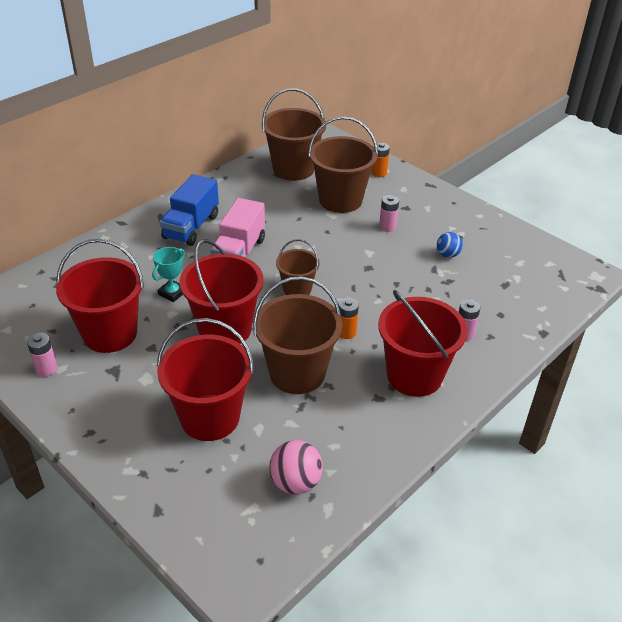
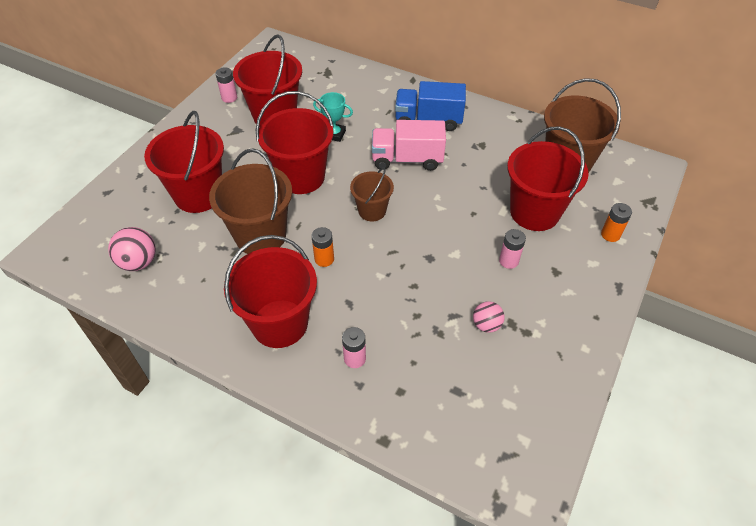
camera: 75 degrees right, 10 degrees up
(340, 200) = (534, 212): brown bucket -> red bucket
(447, 255) = (486, 325): blue ball -> pink ball

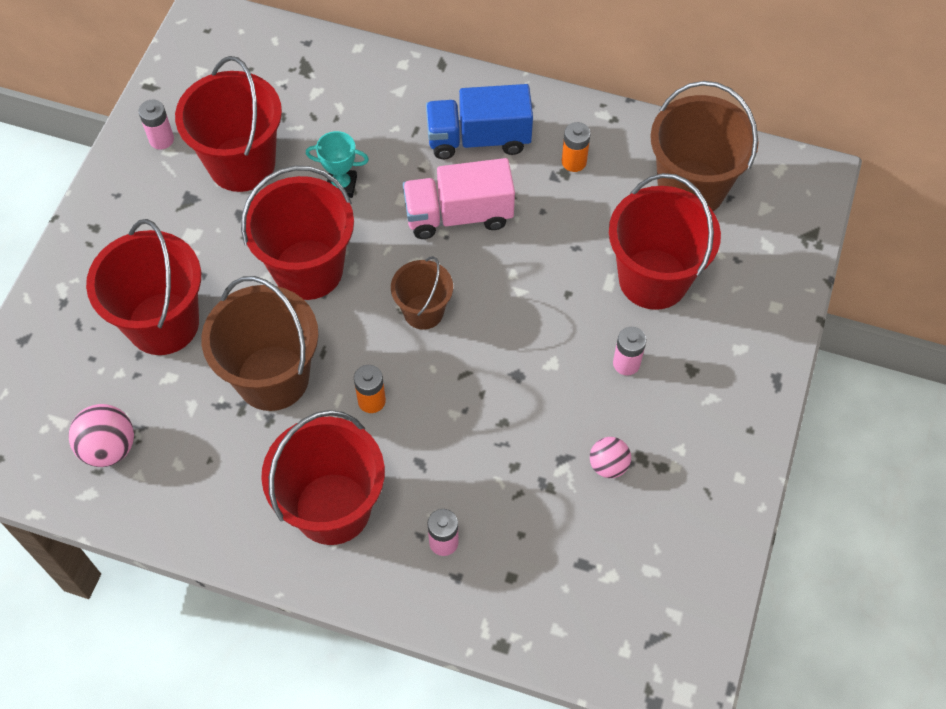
camera: 10 degrees left, 10 degrees up
(610, 235) = (760, 300): orange battery -> orange battery (574, 162)

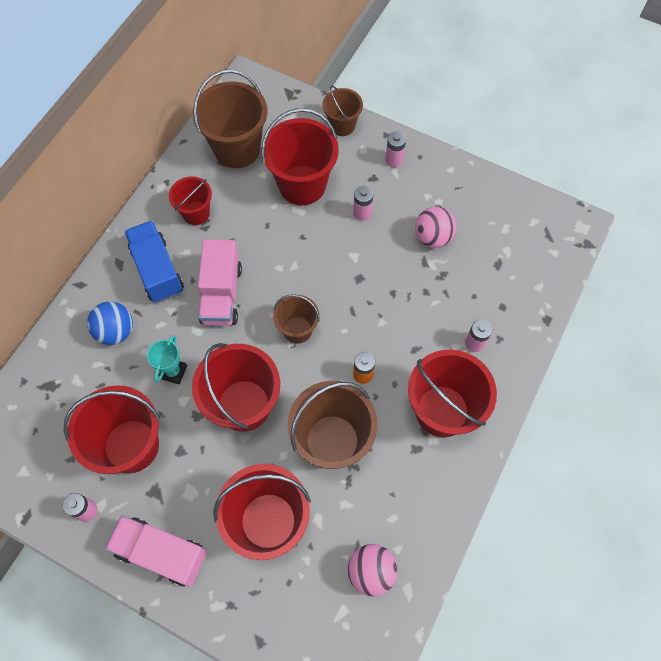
camera: 80 degrees left, 5 degrees up
(119, 221) = (161, 552): none -> pink truck
(385, 115) = (116, 331): none -> blue ball
(478, 138) = (158, 270): blue truck -> blue truck turned 150 degrees clockwise
(574, 162) = (196, 213): orange battery -> red bucket
(608, 465) = (433, 237): pink ball -> pink ball, size x1.52
(732, 393) = (394, 160): none -> pink battery
(774, 314) = (342, 125): none -> brown bucket

